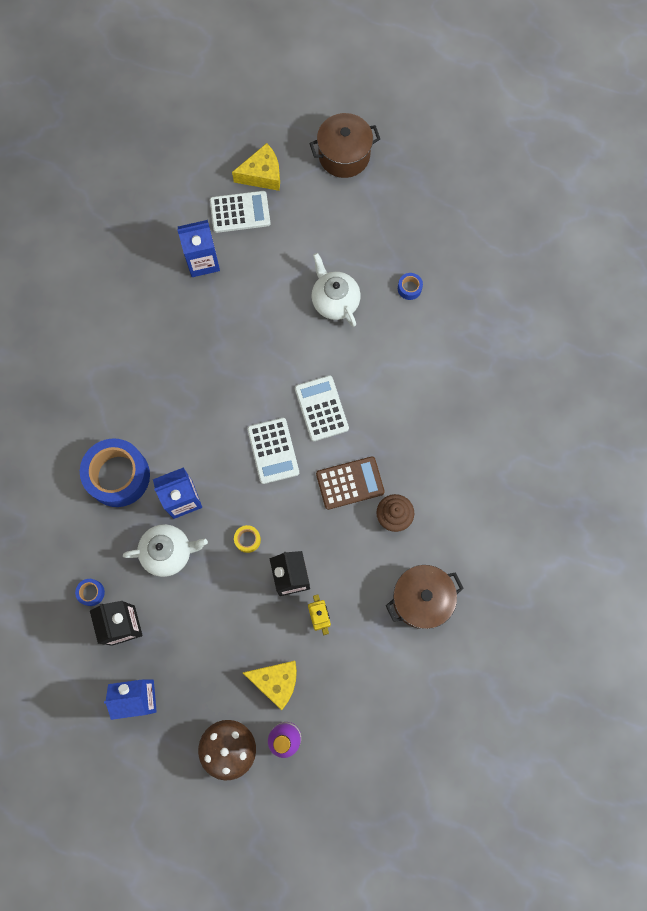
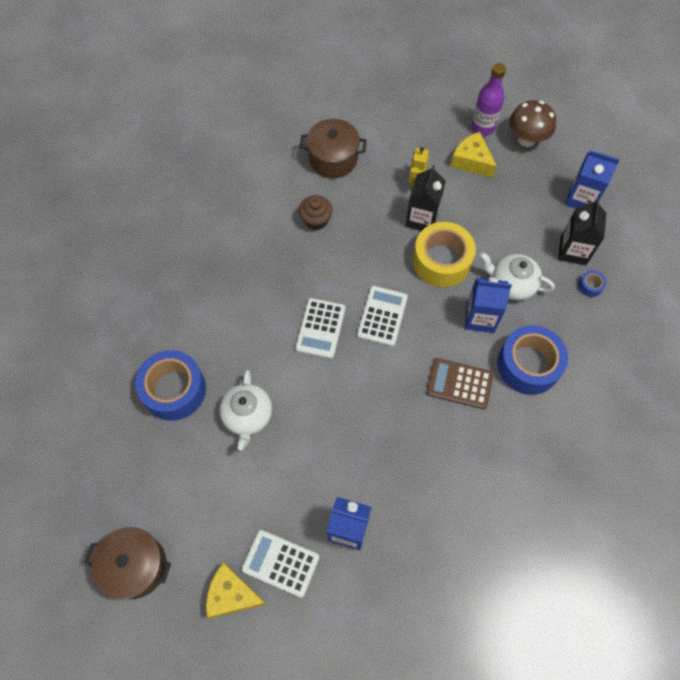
camera: 150 degrees left, 10 degrees down
(247, 540) = (441, 261): yellow tape -> yellow tape, size x2.48
(350, 483) = (334, 260): brown calculator -> brown calculator (459, 383)
(409, 288) = (174, 390): blue tape -> blue tape, size x2.48

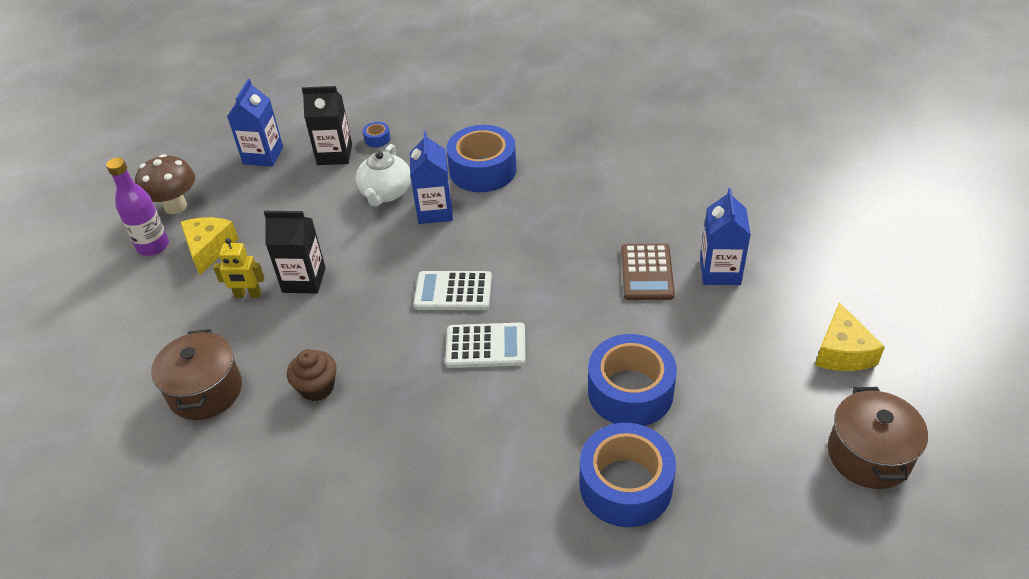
camera: 100 degrees left, 20 degrees down
(248, 416) = (630, 391): white teapot -> blue tape
(280, 563) = (785, 318): white calculator -> none
(441, 261) = (364, 253): yellow tape -> none
(459, 383) = (520, 215): brown calculator -> brown calculator (646, 272)
(471, 161) = (209, 249): yellow cheese -> yellow cheese turned 150 degrees clockwise

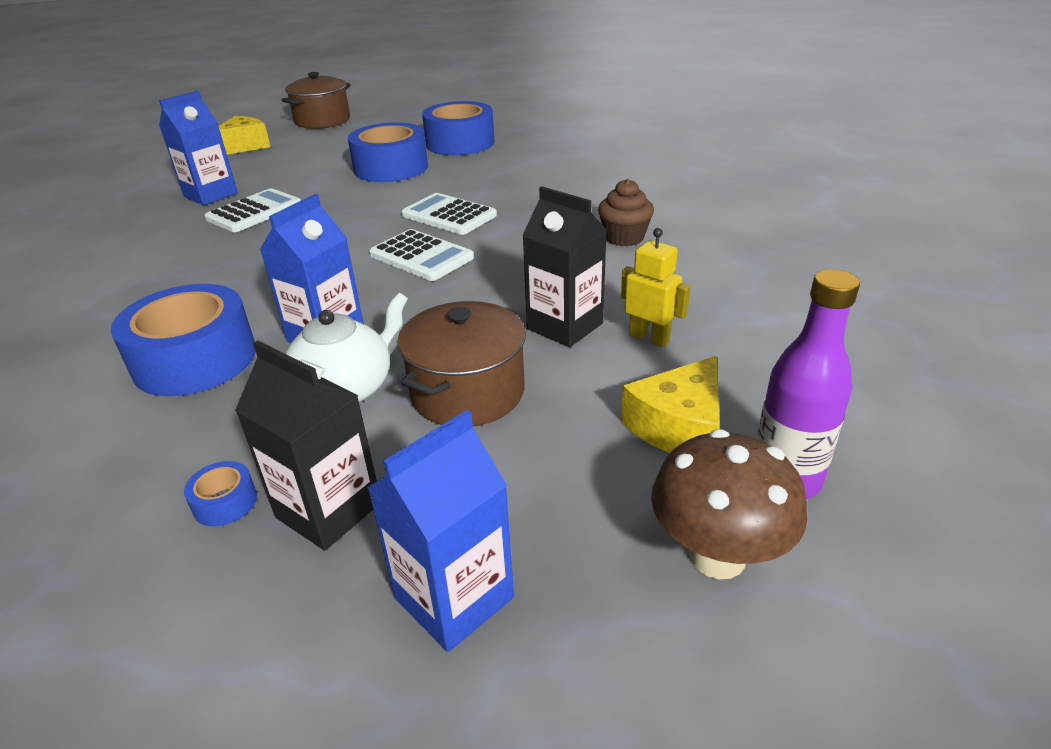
camera: 145 degrees left, 10 degrees down
(205, 391) = (744, 270): brown pot -> brown pot (467, 392)
(646, 272) = (254, 212): brown calculator -> white calculator

